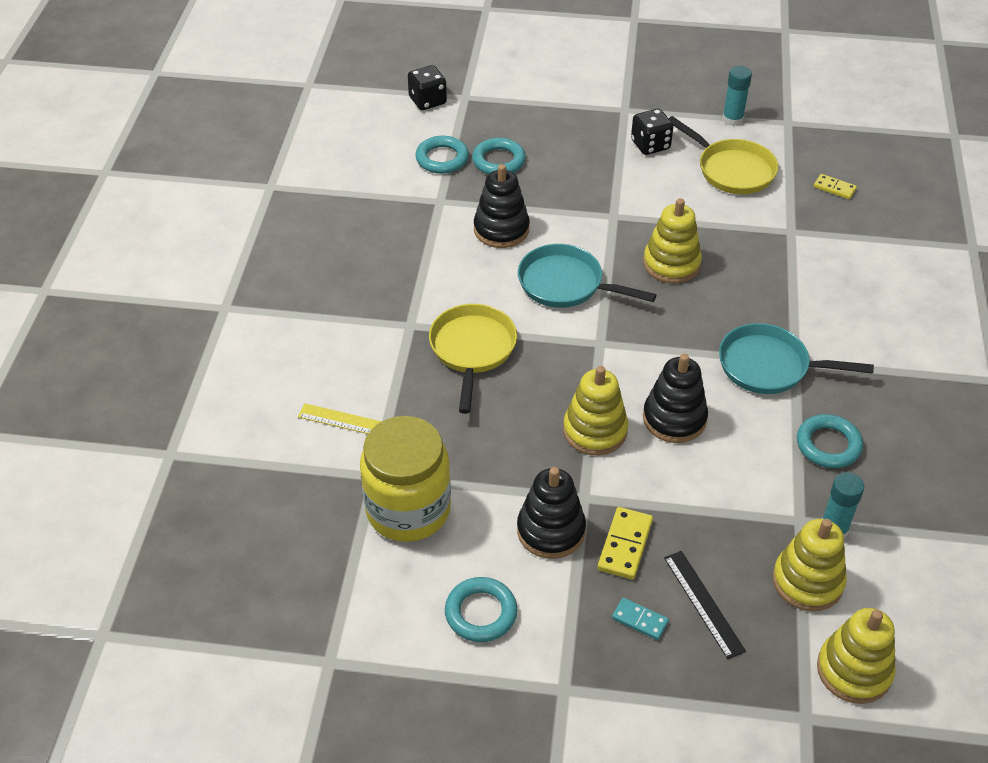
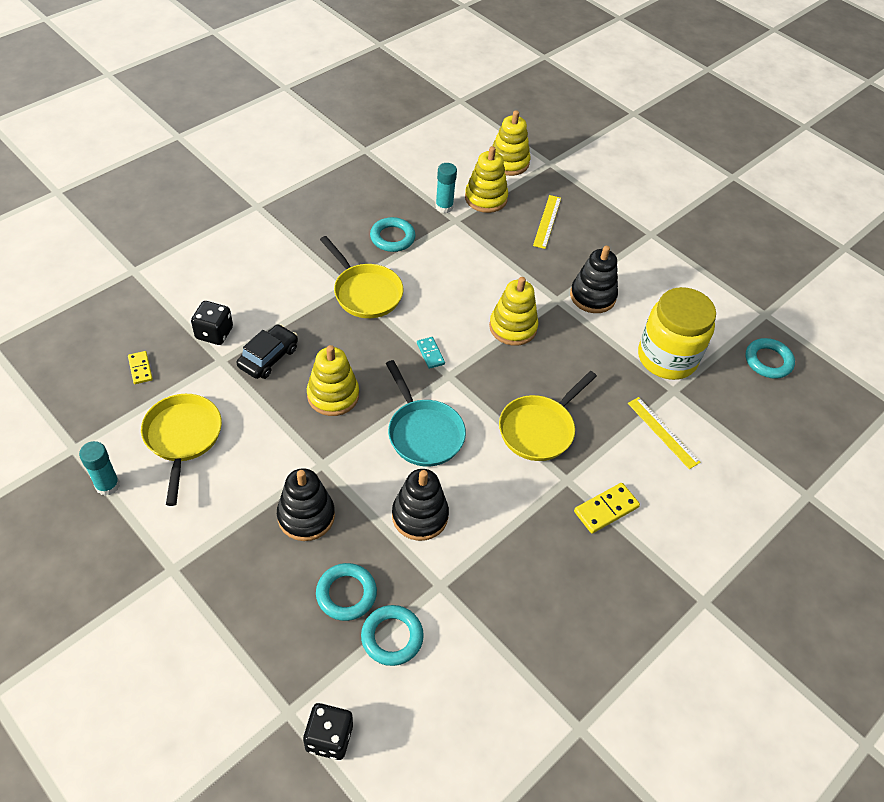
camera: 145 degrees left, 5 degrees up
(481, 613) = (666, 285): turquoise ring -> turquoise ring (768, 361)
(625, 545) = (559, 266): yellow domino -> yellow domino (606, 509)
(640, 620) = (586, 234): turquoise domino -> turquoise domino (430, 354)
(650, 145) = (206, 511): black dice -> black dice (214, 333)
(674, 419) = (458, 303): black stacking toy -> black stacking toy (306, 516)
(704, 603) = (547, 221): black ruler -> yellow ruler
(761, 257) = (268, 357): none -> black car
(769, 366) = (365, 292): turquoise pan -> yellow pan

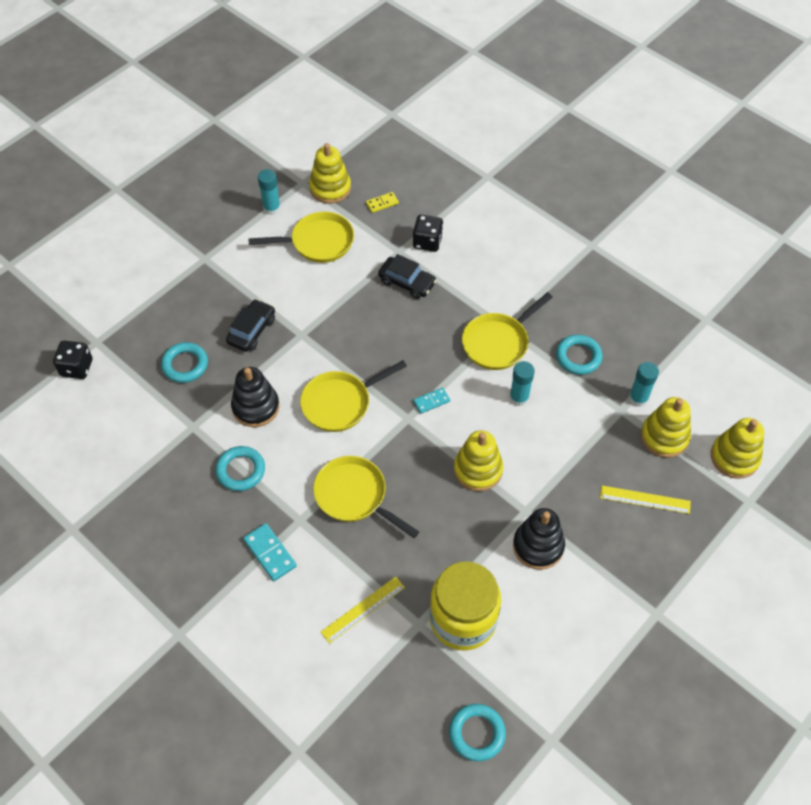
camera: 90 degrees right, 5 degrees up
(306, 516) = (252, 330): black stacking toy -> black car
(333, 395) = (372, 333): yellow stacking toy -> yellow stacking toy (330, 188)
(392, 637) = (149, 398): turquoise ring -> turquoise ring (241, 470)
(423, 433) = (340, 403): turquoise pan -> yellow pan
(434, 286) = (519, 398): none -> turquoise glue stick
(606, 509) = (270, 553): yellow domino -> turquoise domino

